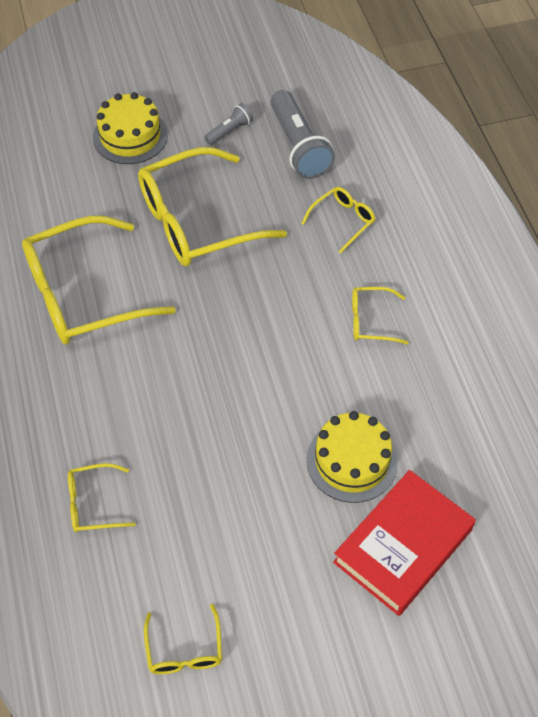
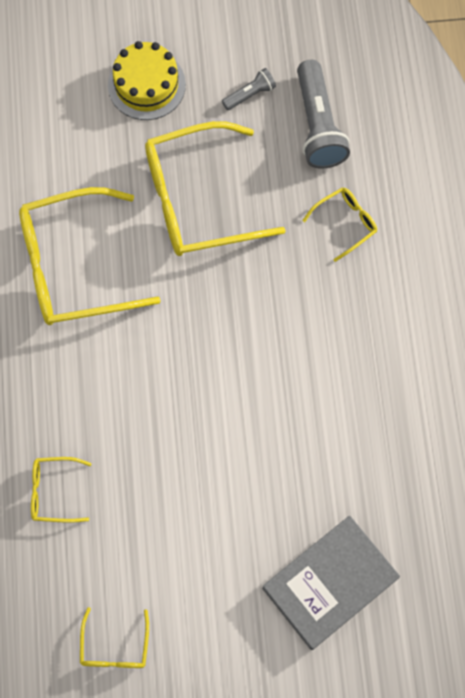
camera: 10 degrees right, 15 degrees up
(352, 461) = (300, 490): yellow cake -> none
(371, 321) = (349, 343): yellow glasses -> none
(403, 546) = (329, 583): red book -> grey book

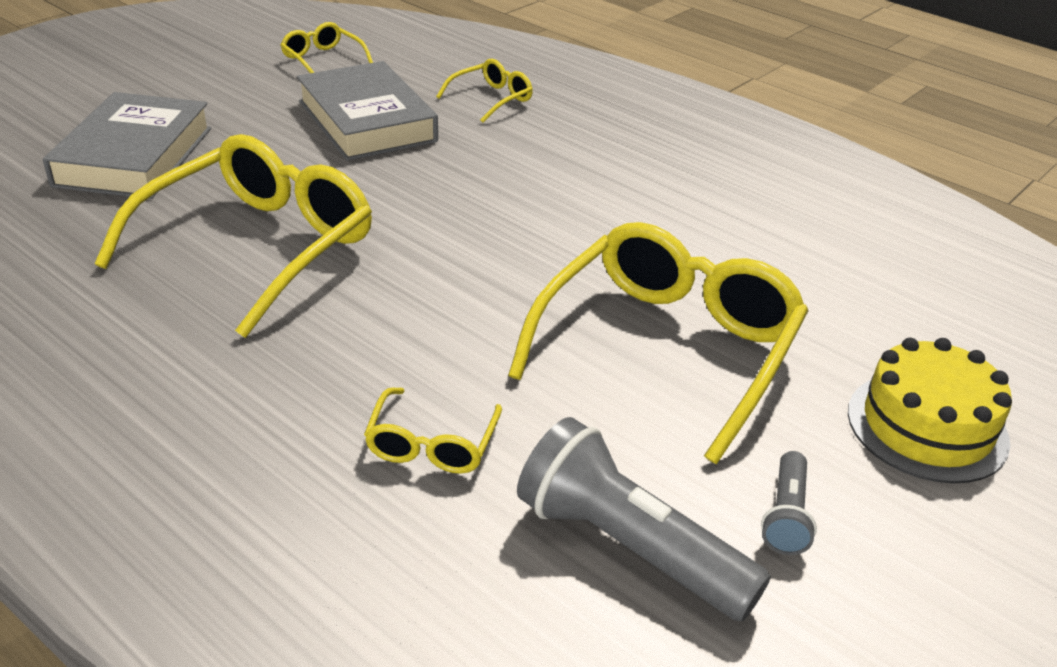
camera: 135 degrees right, 35 degrees down
(74, 266) = (707, 222): yellow glasses -> yellow glasses (258, 247)
(158, 523) = (367, 121): none -> grey book

